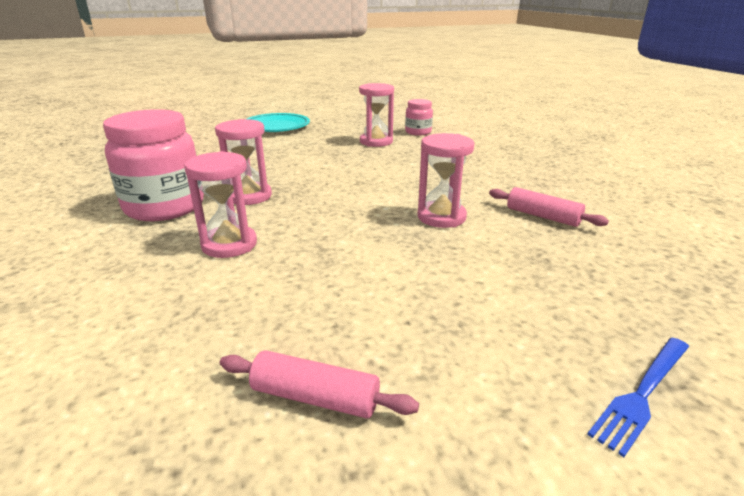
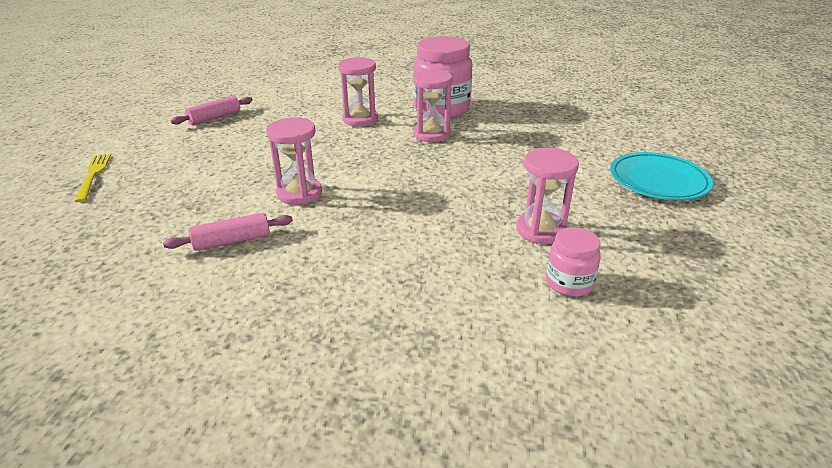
camera: 120 degrees right, 5 degrees up
(642, 393) = (93, 175): blue fork -> yellow fork

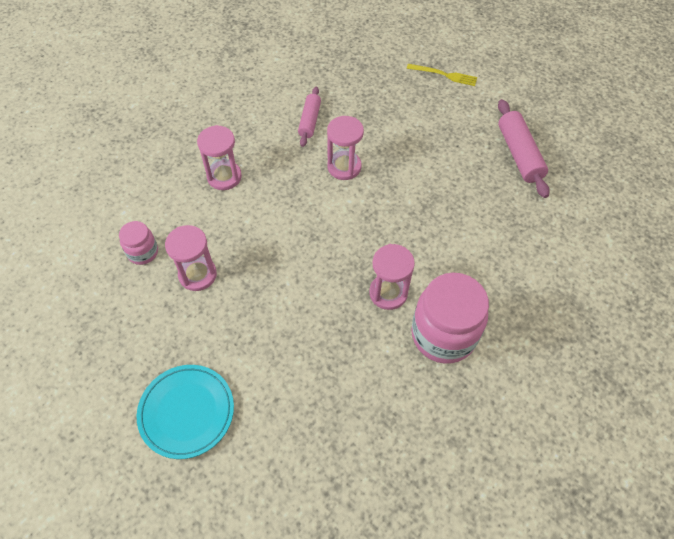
camera: 120 degrees right, 25 degrees up
(215, 118) = (519, 154): pink rolling pin -> pink rolling pin, size x1.54
(360, 119) = (456, 254): pink hourglass -> pink hourglass (224, 177)

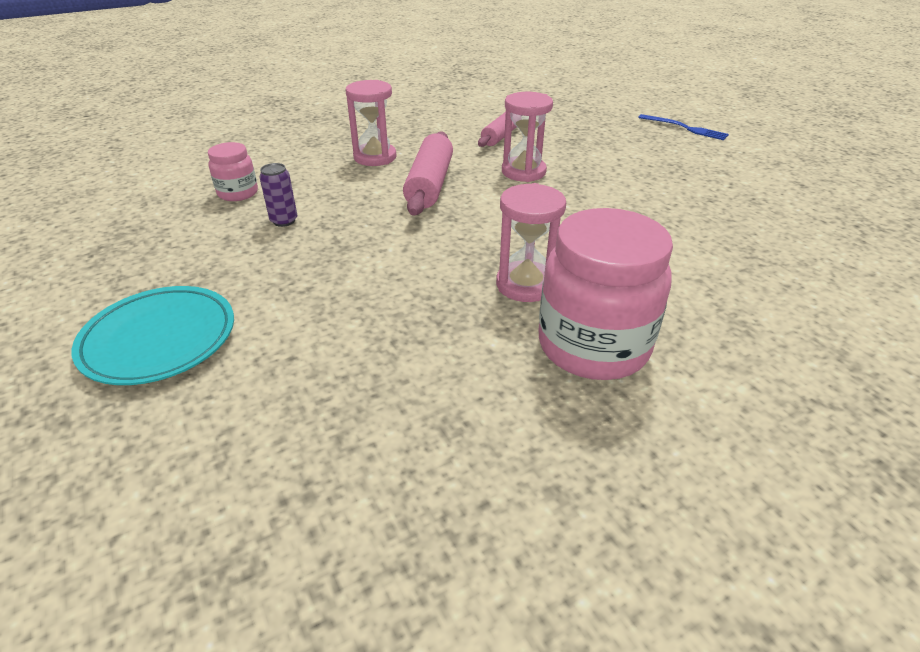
camera: 20 degrees right, 20 degrees down
(197, 275) = (284, 221): pink hourglass -> purple can
(444, 75) = (685, 128): yellow fork -> blue fork
(519, 154) = (773, 198): pink rolling pin -> pink rolling pin (429, 184)

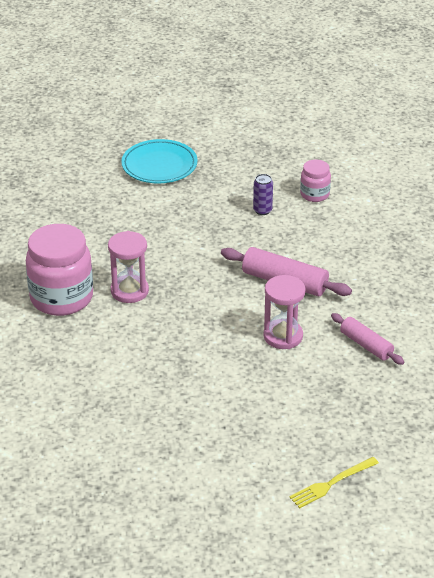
camera: 110 degrees right, 0 degrees up
(375, 157) = (350, 263): pink hourglass -> none
(685, 128) = (331, 483): blue fork -> yellow fork

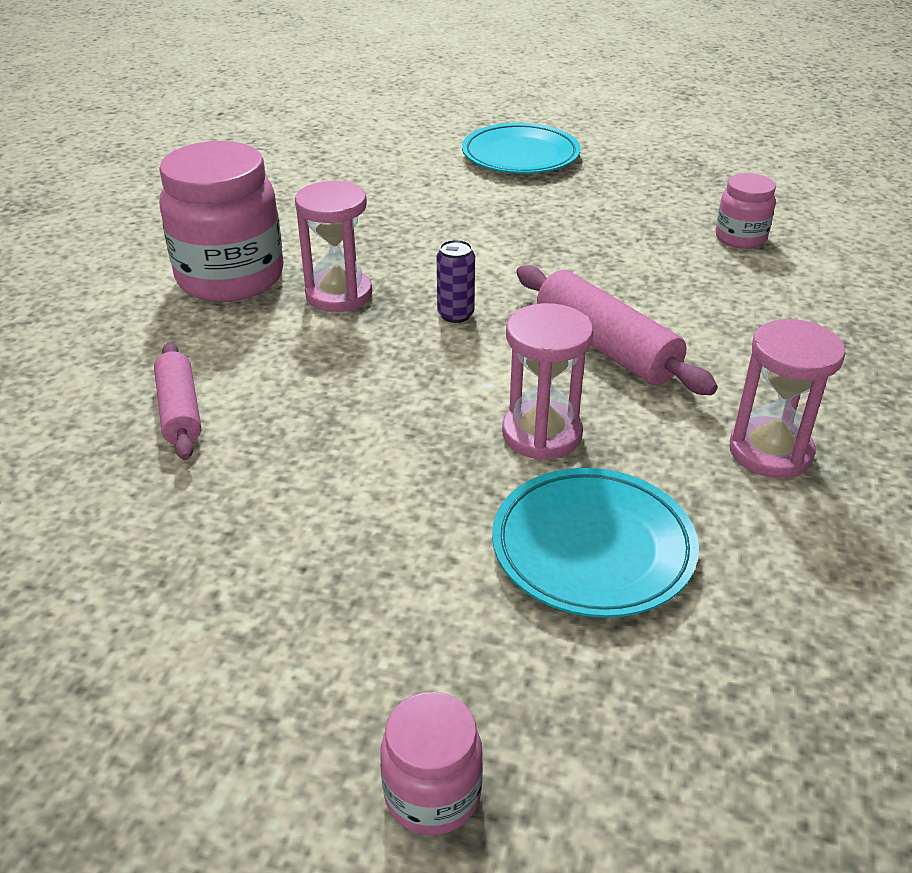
camera: 25 degrees right, 0 degrees up
(262, 210) = (638, 239): purple can -> purple can (455, 314)
(331, 483) = (432, 794): yellow fork -> pink jar
(335, 380) = (593, 548): none -> turquoise plate
(366, 345) = (698, 499): pink rolling pin -> pink rolling pin (179, 411)
(385, 314) = (770, 452): none -> pink hourglass

